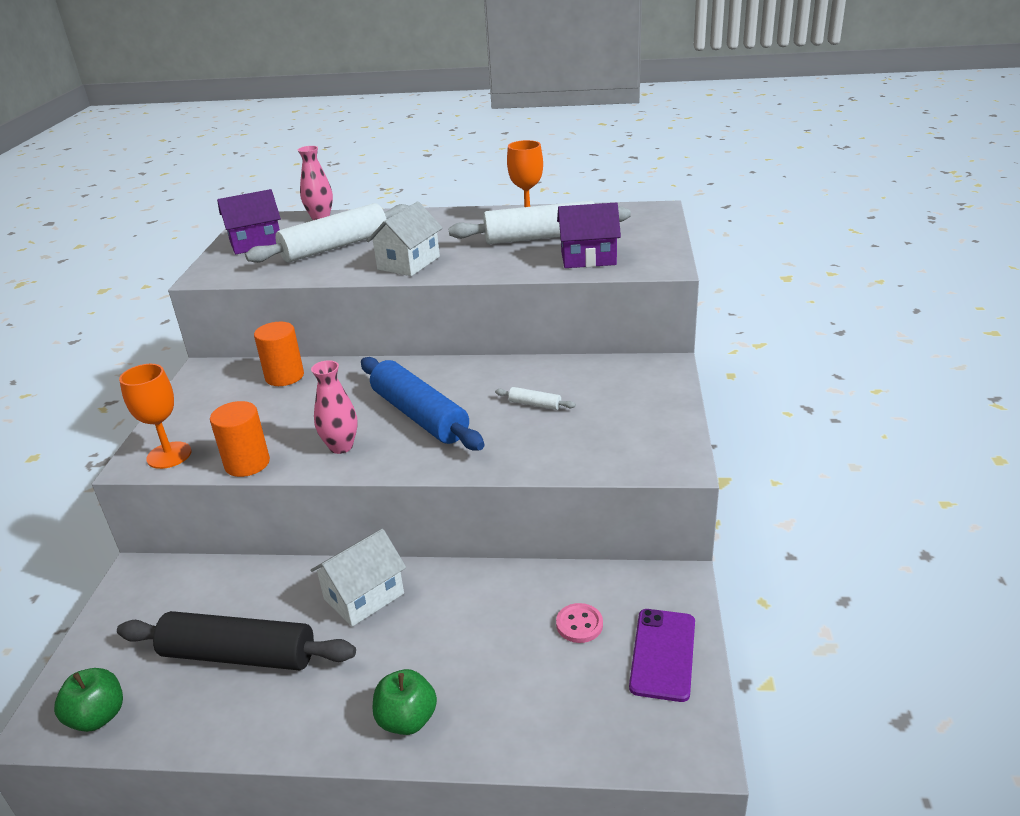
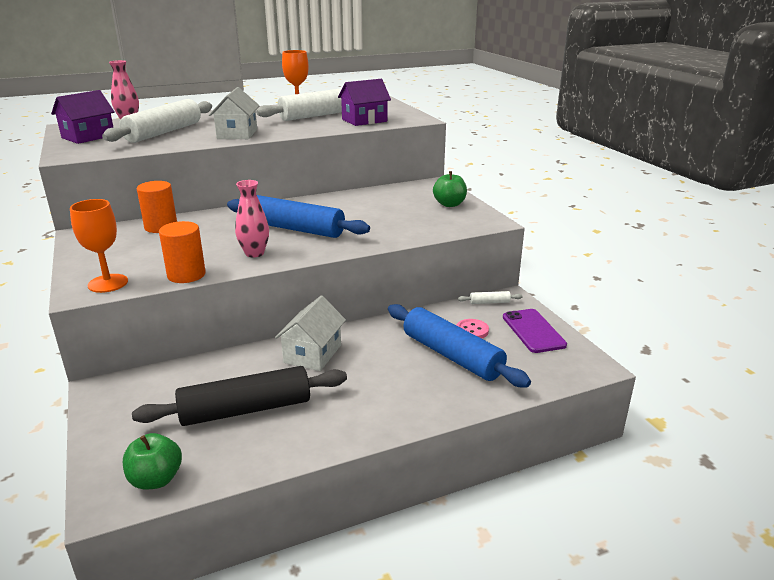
camera: 30 degrees left, 5 degrees down
(407, 720) = (409, 405): green apple -> green apple (449, 204)
(520, 658) = (452, 355): none -> blue rolling pin
(535, 404) = (371, 211): white rolling pin -> white rolling pin (489, 302)

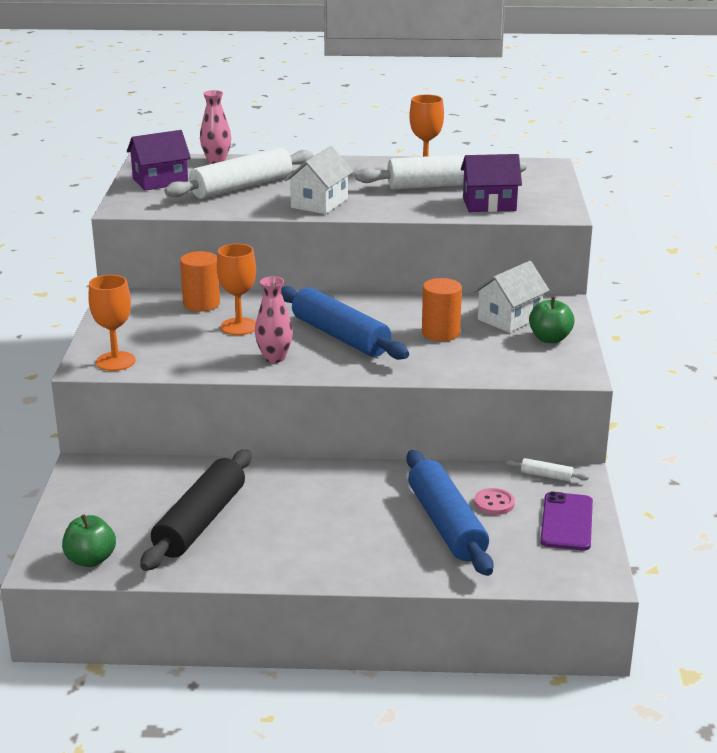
camera: 25 degrees right, 0 degrees up
(186, 275) = (192, 368): orange cylinder -> orange cylinder (440, 333)
(206, 237) = (239, 326): none -> orange goblet
(246, 409) = (200, 522): black rolling pin -> black rolling pin turned 75 degrees counterclockwise
(312, 354) = (300, 484): white house -> white house (509, 318)

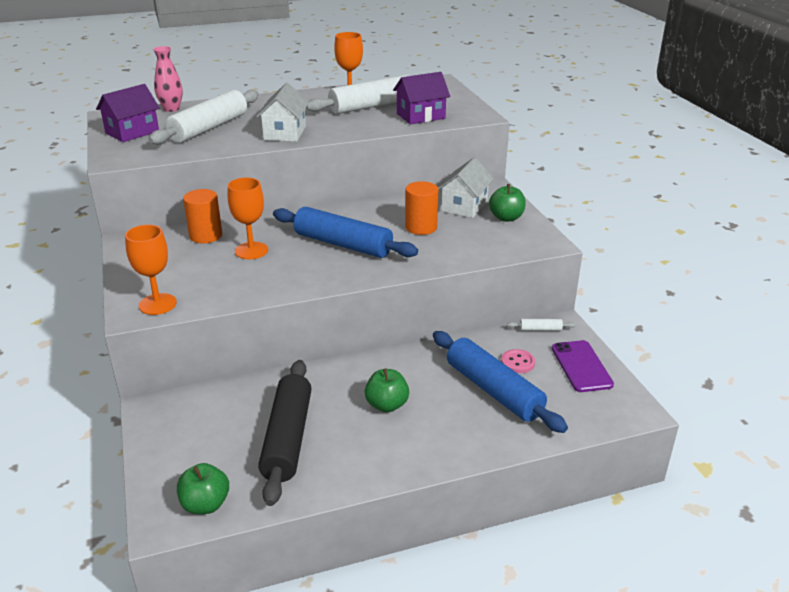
camera: 20 degrees left, 5 degrees up
(274, 358) = (300, 274): pink vase -> none
(320, 514) = (387, 405): none -> green apple

